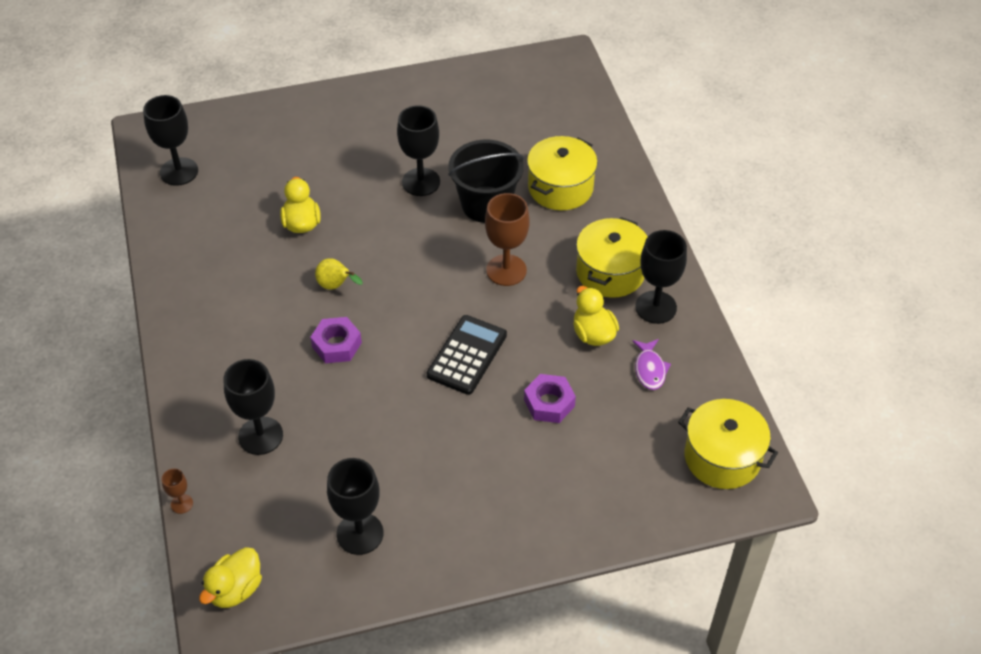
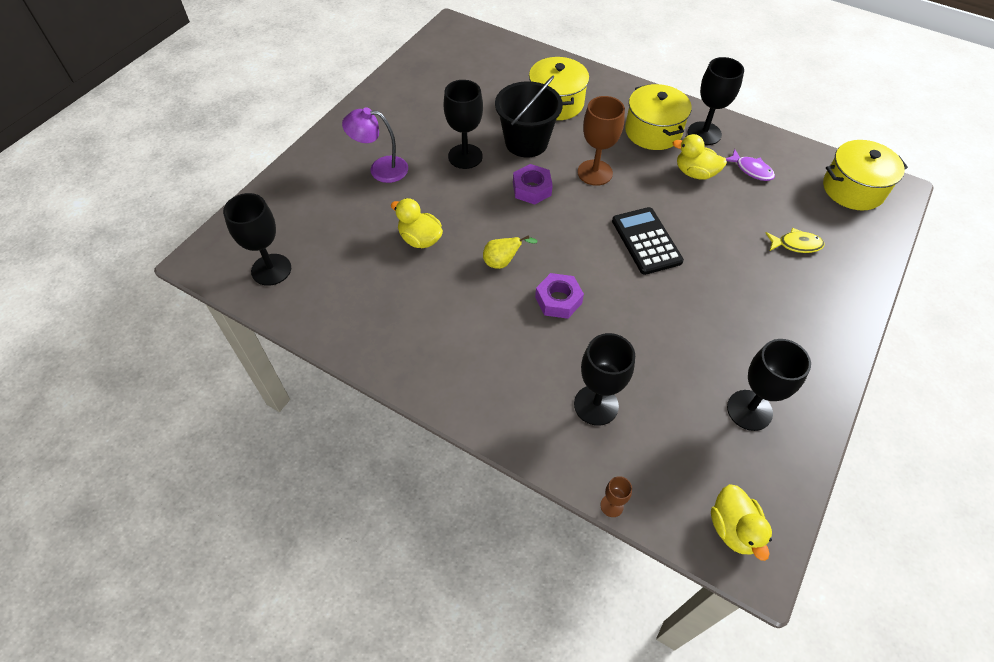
camera: 45 degrees left, 5 degrees up
(344, 147) = (380, 169): none -> purple lamp
(549, 403) = (731, 231): purple nut -> purple nut (532, 189)
(590, 457) = (796, 244): none -> yellow fish

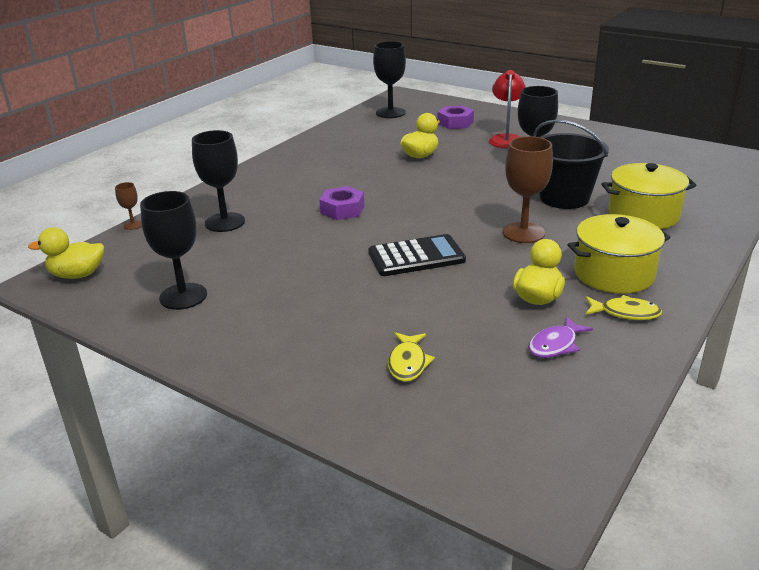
camera: 95 degrees right, 25 degrees down
(380, 169) = (506, 139): purple lamp -> red lamp
(503, 262) = (391, 187): yellow pear -> none
(532, 189) = (491, 200): purple nut -> purple nut (455, 123)
(704, 133) = (625, 313): black goblet -> yellow fish
(853, 189) = (532, 445): yellow pot -> none

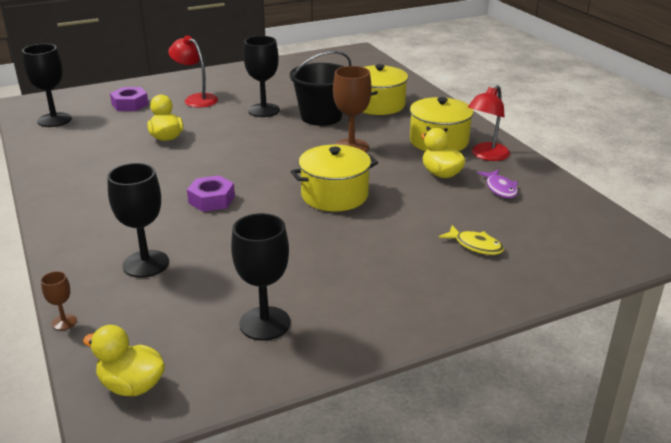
camera: 60 degrees left, 0 degrees up
(77, 275) = (132, 386): yellow duck -> yellow duck turned 90 degrees clockwise
(416, 257) = (334, 195): black calculator -> yellow pot
(625, 313) = (486, 155): yellow fish -> red lamp

